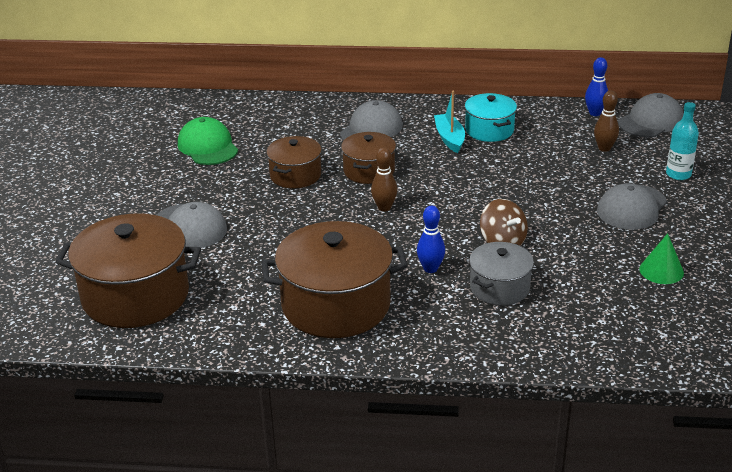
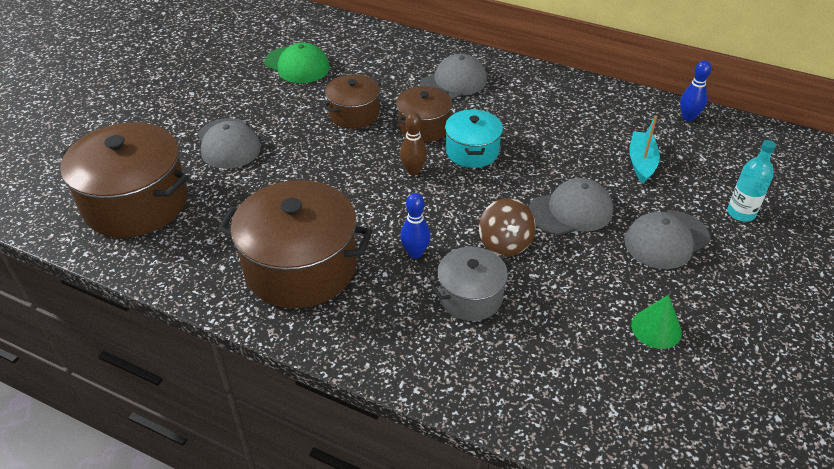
camera: 20 degrees right, 10 degrees up
(208, 146) = (297, 65): green cap -> green cap turned 135 degrees clockwise
(449, 138) = (522, 110): turquoise boat -> turquoise boat (641, 162)
(489, 130) = (567, 111): turquoise pot -> turquoise pot (472, 151)
(604, 148) = (675, 161): brown bowling pin -> none
(651, 121) = (744, 141): grey cap -> grey cap (570, 211)

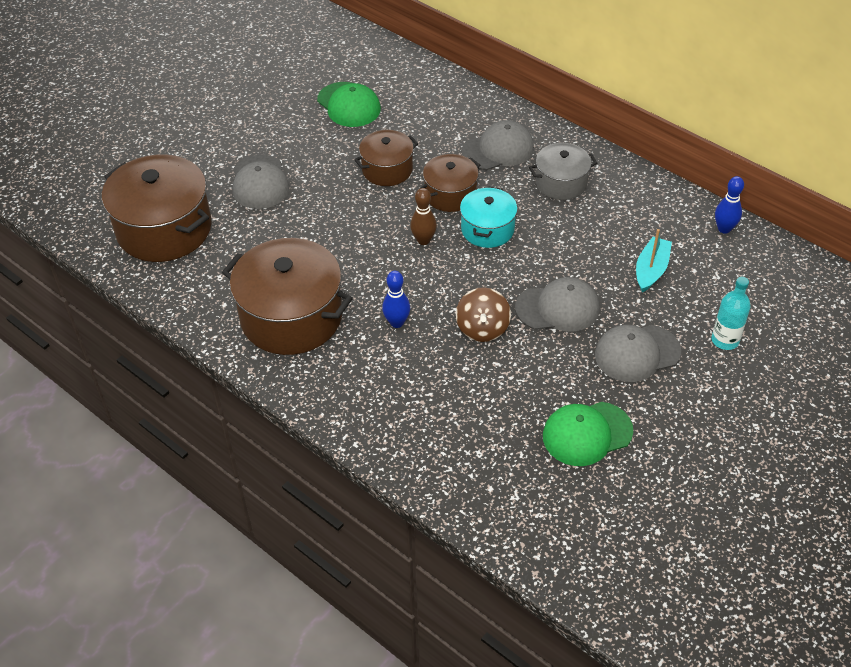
camera: 15 degrees right, 5 degrees up
(470, 296) = (431, 372): grey pot -> grey pot (561, 183)
(656, 328) = (587, 434): green cone -> green cap

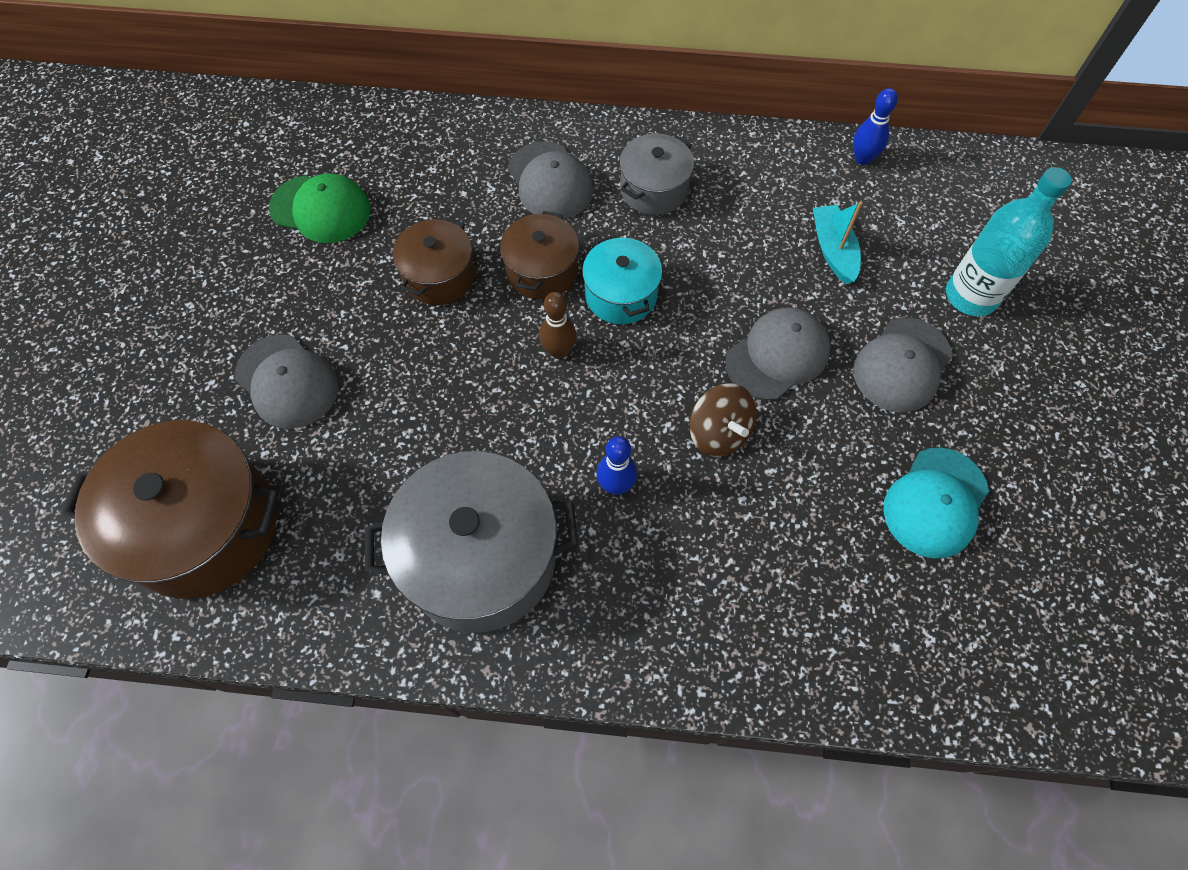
camera: 35 degrees left, 15 degrees up
(291, 317) = (480, 558): brown pot -> grey pot
(498, 149) = (550, 181): grey cap -> grey cap turned 120 degrees clockwise
(587, 434) = (935, 502): green cap -> turquoise cap
(725, 340) = (971, 296): turquoise bottle -> turquoise bottle, size x1.53

